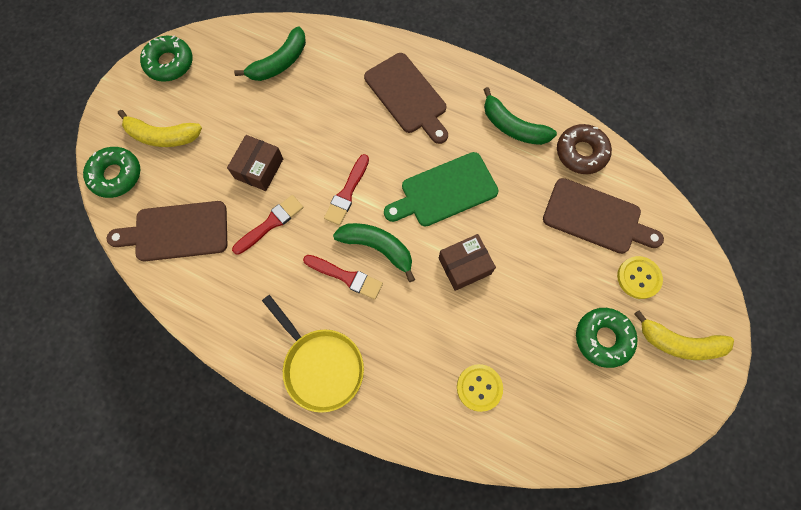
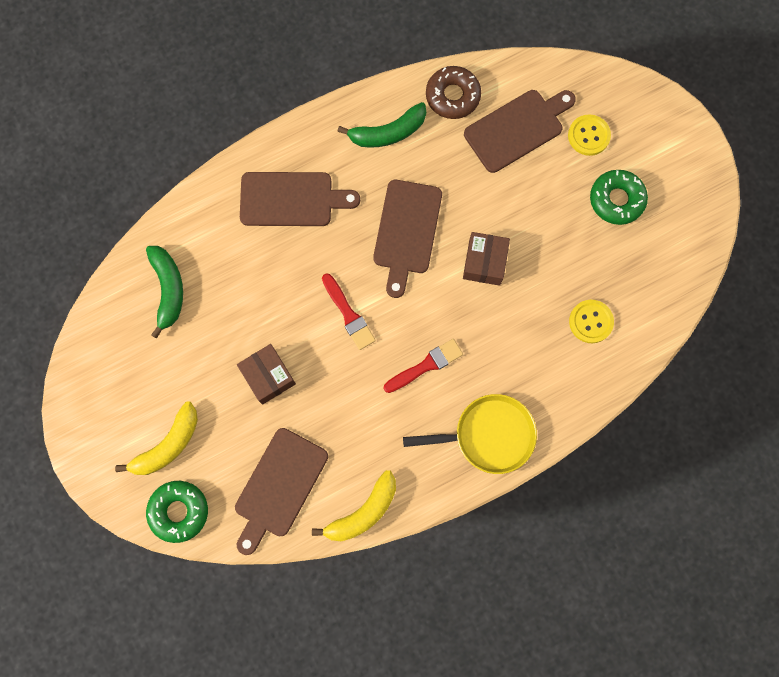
camera: 55 degrees left, 5 degrees up
(169, 63) = (89, 393): green donut -> none
(270, 223) = (330, 399): red brush -> none
(378, 247) = (418, 322): green banana -> none
(445, 191) = (406, 231): green cutting board -> brown cutting board
(679, 343) = (658, 147): yellow banana -> yellow banana (363, 512)

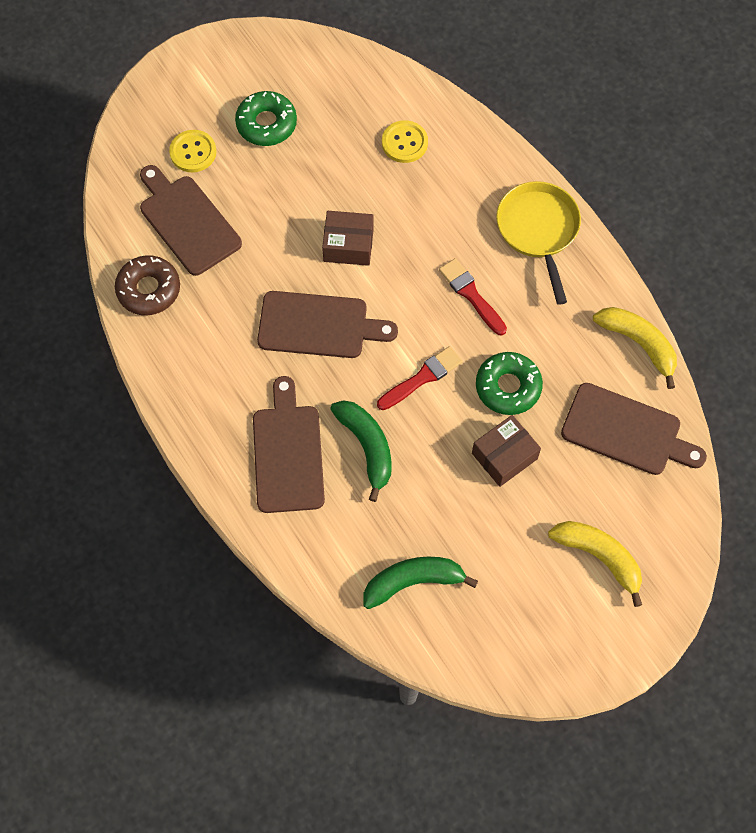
camera: 95 degrees left, 10 degrees down
(179, 511) = (671, 534): green donut -> green donut (508, 387)
(388, 133) = (197, 354): green banana -> green banana (367, 447)

